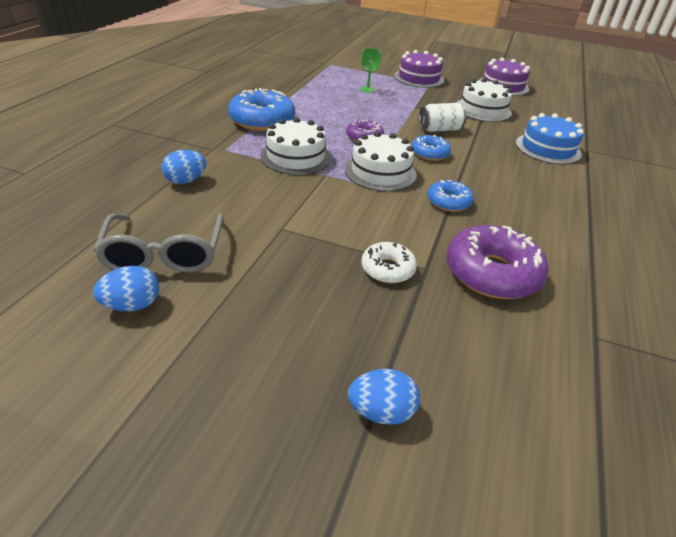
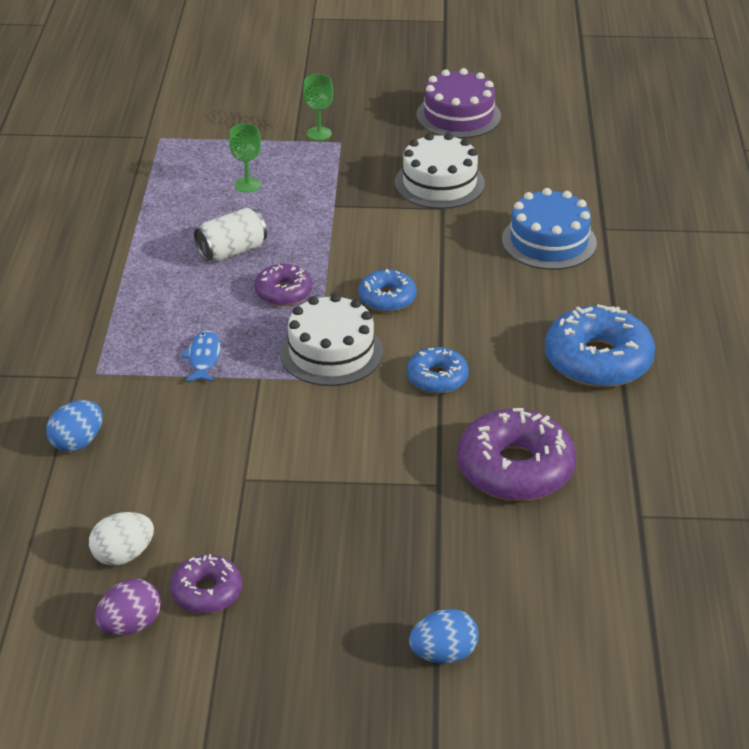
camera: 15 degrees left, 0 degrees up
(132, 305) = (130, 625): blue egg -> purple egg
(164, 254) = (123, 555): grey glasses -> white egg
(207, 297) = (207, 592): none -> purple donut
(262, 120) = (117, 300): blue donut -> blue donut (598, 360)
(296, 157) = (203, 358): white cake -> blue fish
(387, 269) = (394, 498): white donut -> none
(419, 78) = (319, 133): purple cake -> green goblet
(439, 129) = (387, 245): white can -> white can (232, 251)

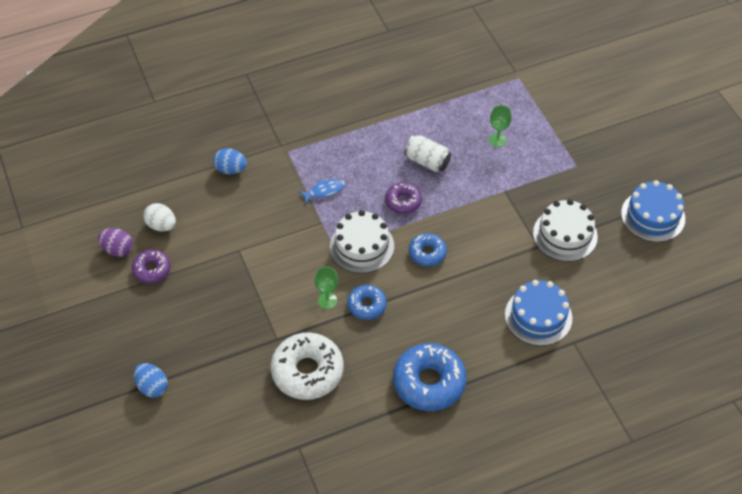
camera: 65 degrees right, 15 degrees up
(319, 133) = (577, 151): green goblet -> green goblet (327, 301)
(458, 116) = (653, 216): purple cake -> blue cake
(515, 469) = (307, 371): purple donut -> white donut

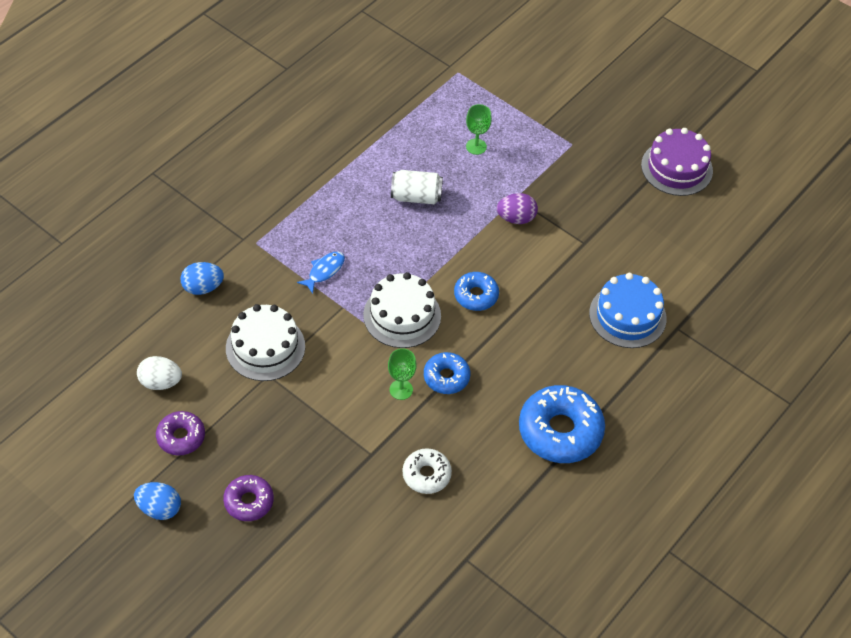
camera: 30 degrees left, 0 degrees up
(118, 249) = (125, 430): purple egg -> purple egg (516, 218)
(152, 387) = (264, 567): blue egg -> blue egg (159, 508)
(307, 371) = (426, 475): white donut -> white donut, size x0.56
(403, 202) = (417, 250): purple donut -> purple donut (249, 501)
(565, 235) = (603, 220): white cake -> white cake (265, 347)
(653, 216) = (676, 168): blue cake -> purple cake

